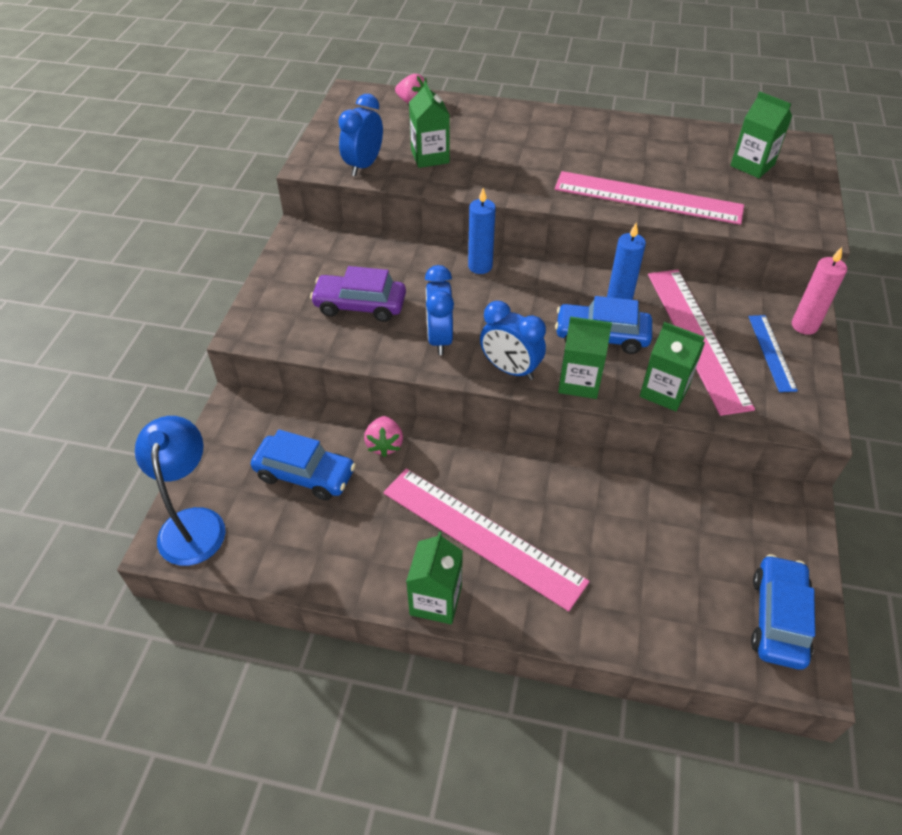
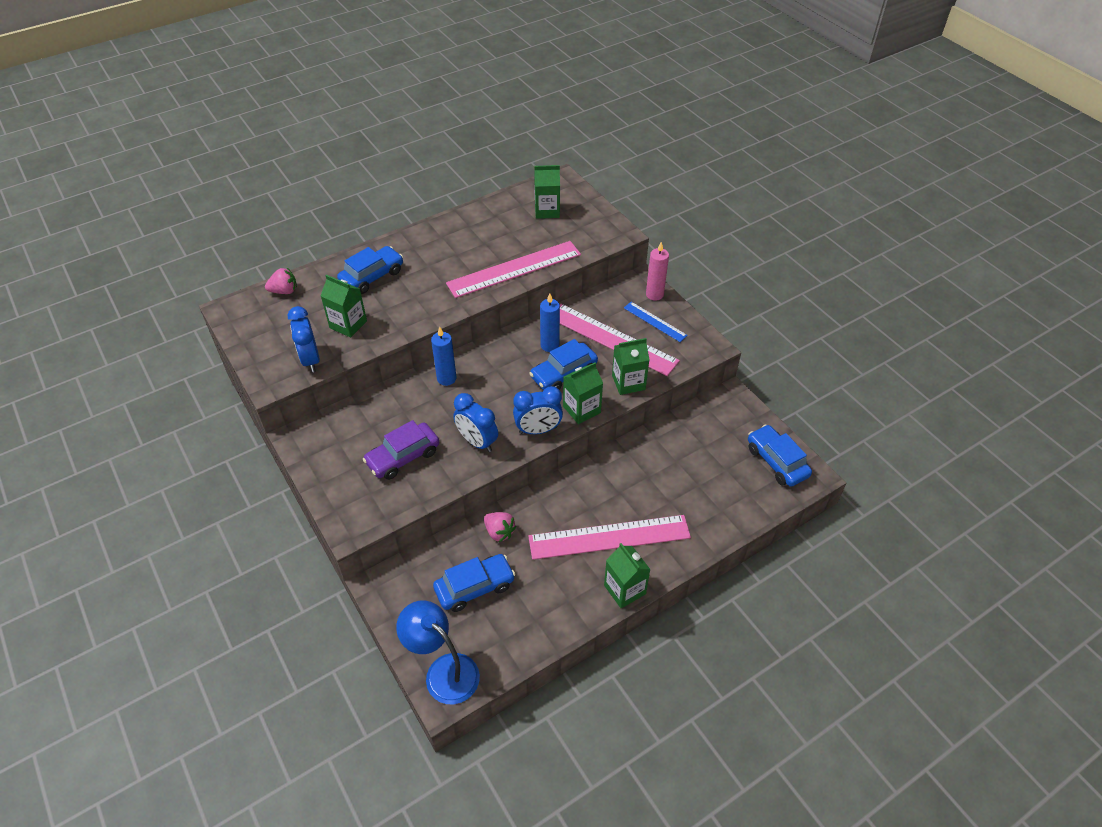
camera: 45 degrees left, 0 degrees up
(500, 131) = (372, 276): none -> blue car

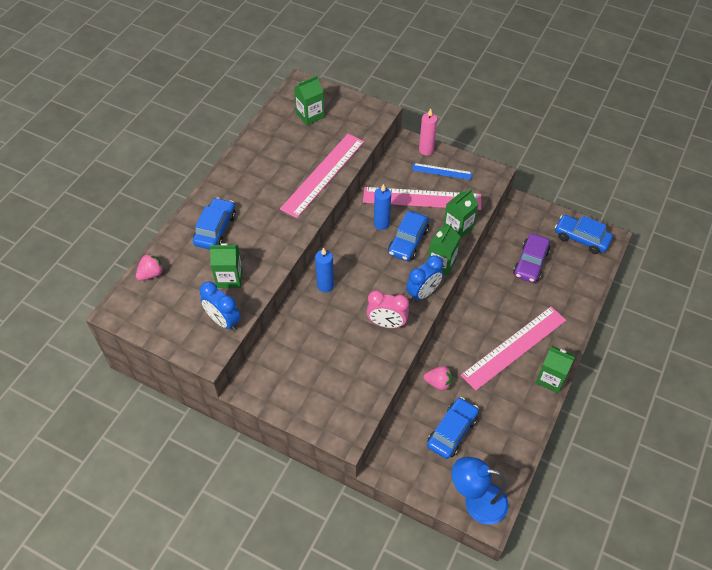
camera: 30 degrees left, 5 degrees up
(403, 457) = (342, 362): purple car -> purple car (530, 263)
(477, 442) = (386, 323): blue clock -> pink clock

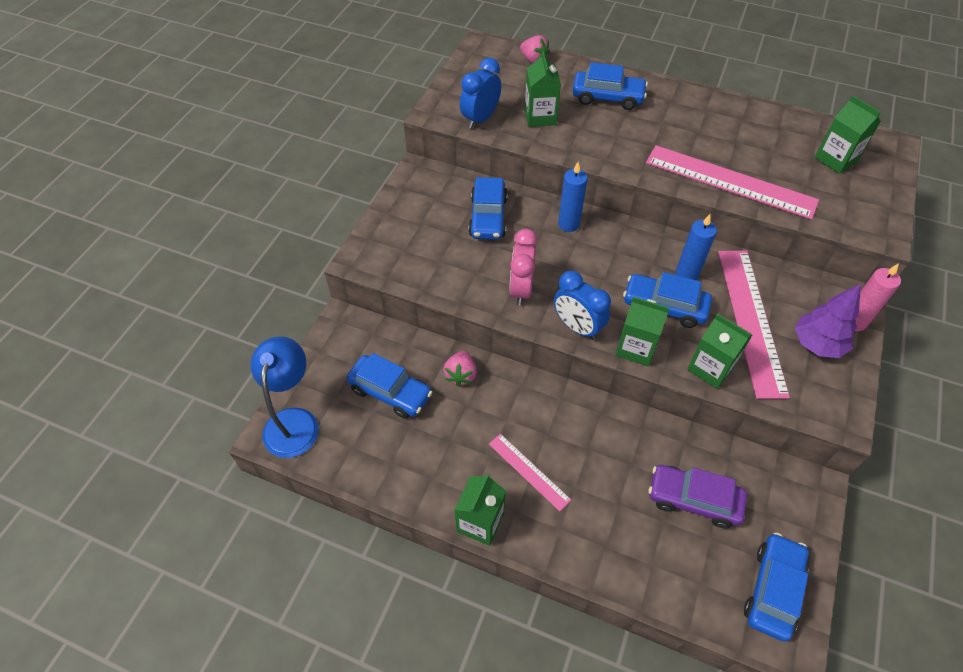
camera: 85 degrees right, 0 degrees up
(310, 339) = (488, 217): none -> blue car
(442, 171) = (817, 344): blue ruler -> purple tree
(514, 347) = (528, 471): pink ruler -> pink ruler, size x0.52

